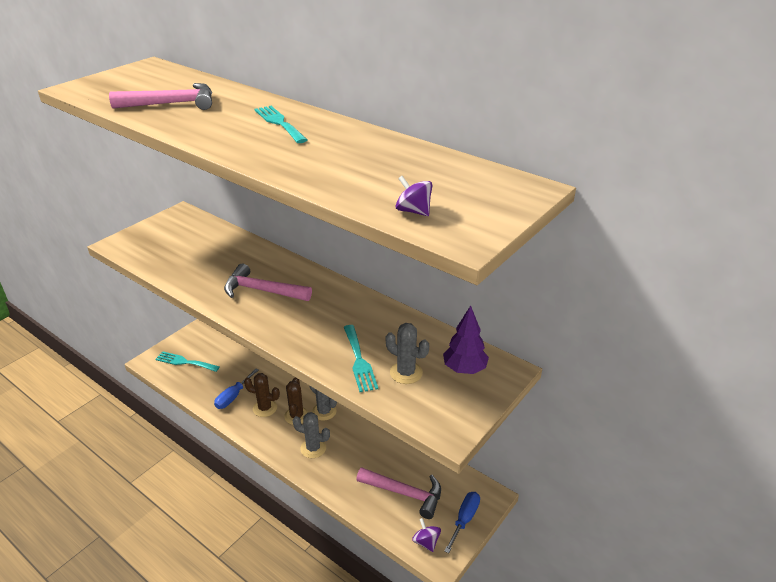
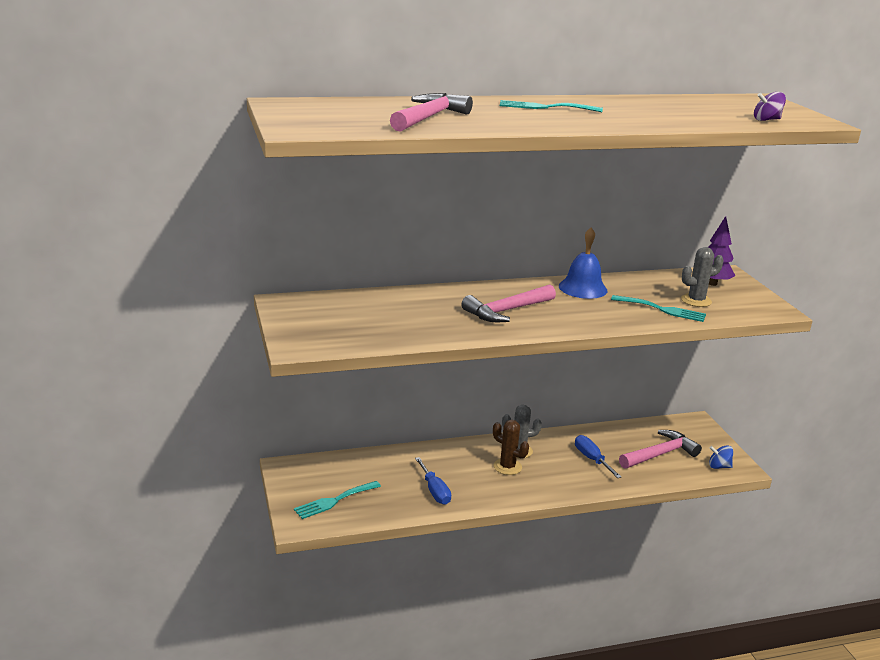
camera: 55 degrees left, 10 degrees down
(265, 408) = (475, 479): brown cactus -> none
(313, 448) = (561, 475): grey cactus -> none
(353, 306) = (583, 288): none -> blue bell
(426, 542) = (719, 466): purple spinning top -> blue spinning top
(464, 519) = (710, 441): blue screwdriver -> blue screwdriver (592, 459)

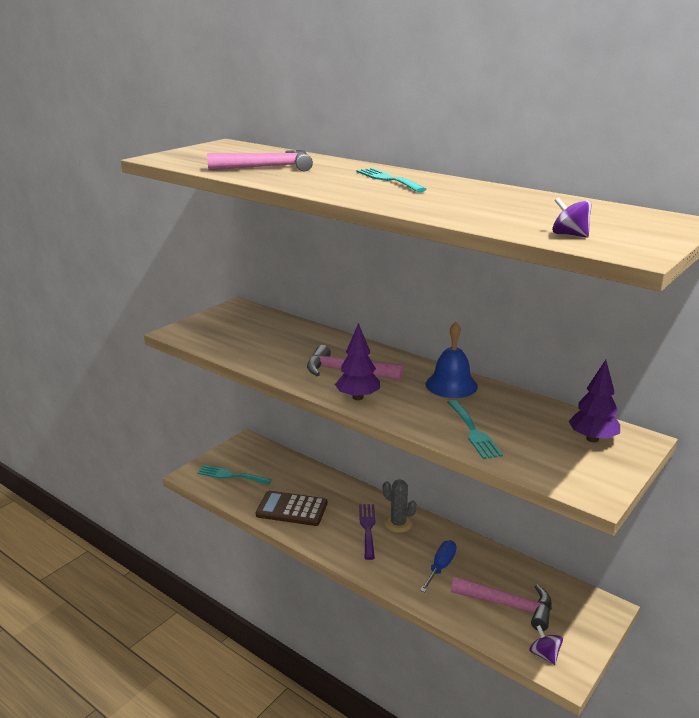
camera: 55 degrees right, 0 degrees up
(434, 491) = (292, 509): blue screwdriver -> brown calculator
(507, 467) = (367, 528): brown cactus -> purple fork
(559, 324) = (358, 397): none -> purple tree
(696, 301) = (529, 442): grey cactus -> none
(719, 466) = (544, 655): blue spinning top -> purple spinning top

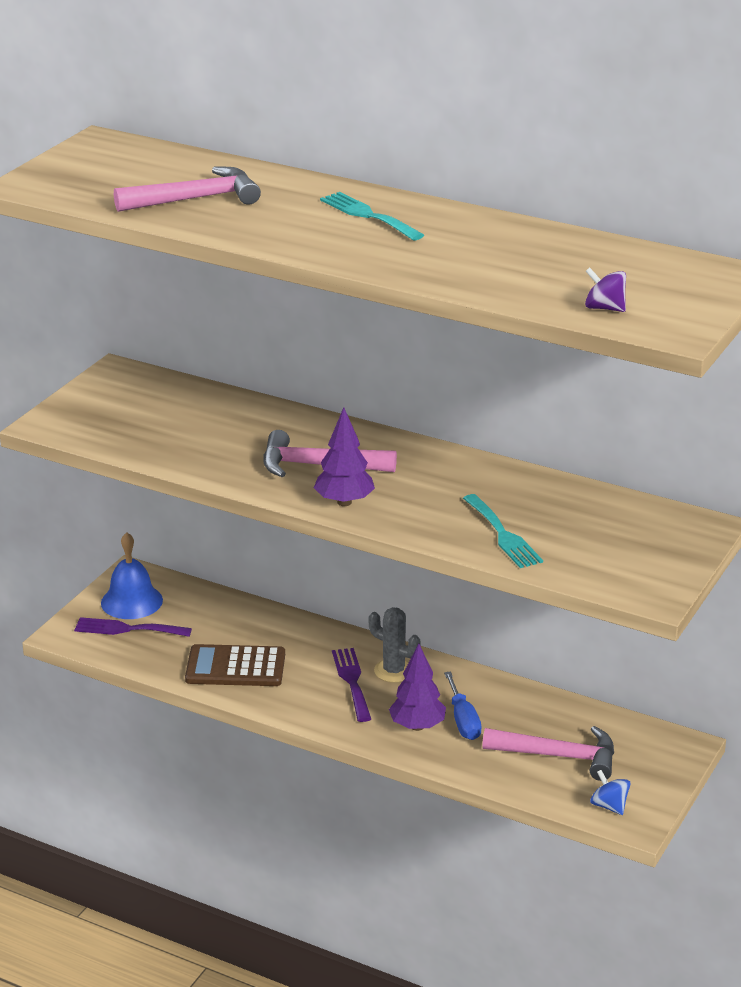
camera: 10 degrees left, 5 degrees up
(230, 475) = (127, 629): turquoise fork -> purple fork
(440, 567) = (463, 720): blue screwdriver -> blue screwdriver turned 150 degrees clockwise
(451, 385) = (463, 473): blue bell -> blue bell (131, 601)
(544, 655) = (609, 806): purple spinning top -> blue spinning top
(592, 439) = (649, 530): purple tree -> purple tree (417, 726)

